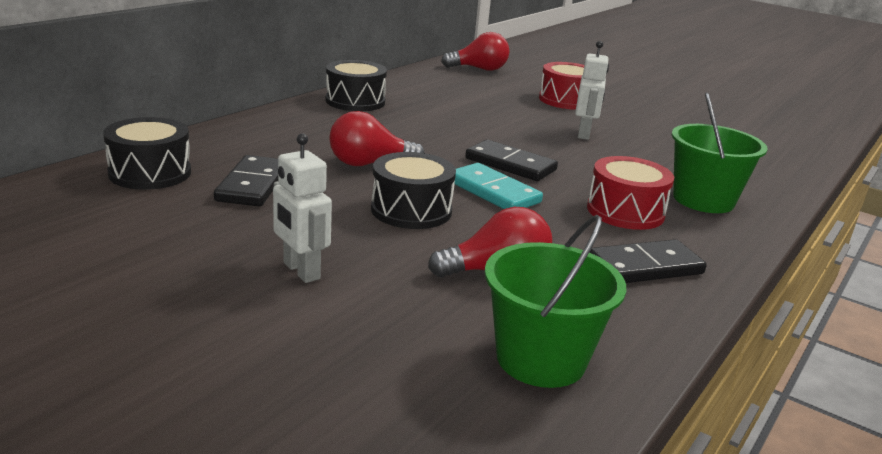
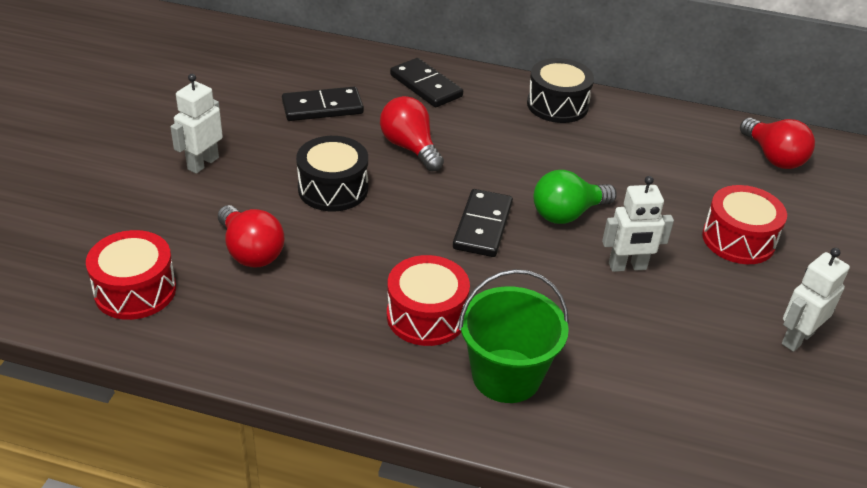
camera: 70 degrees right, 15 degrees up
(150, 173) = (309, 63): black drum -> none
(493, 192) = (406, 225): turquoise domino -> none
(510, 134) = (567, 214): none -> green light bulb
(540, 359) = (135, 290): green bucket -> red drum
(644, 267) = (311, 336): black domino -> black domino (426, 86)
(670, 114) = (797, 338): none -> white robot

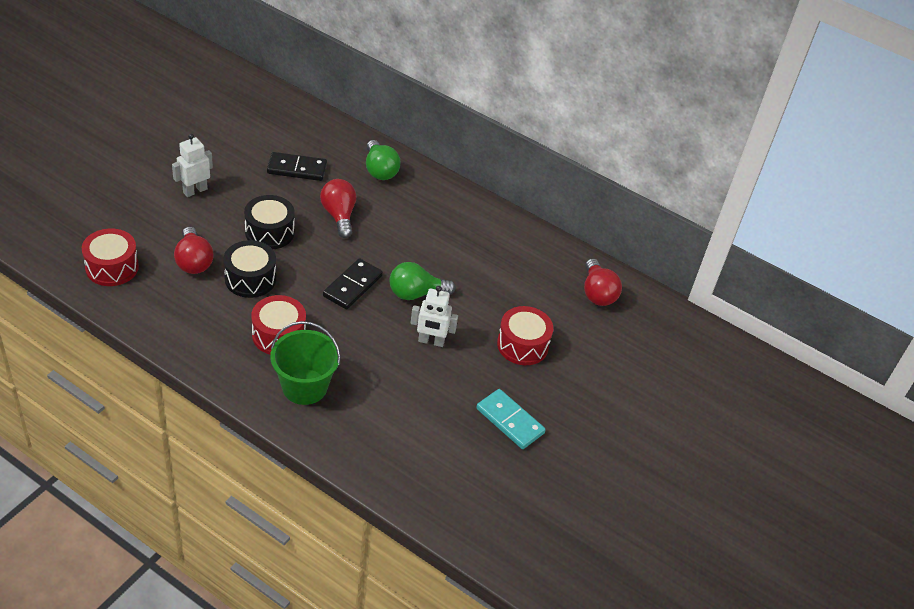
camera: 15 degrees right, 5 degrees up
(426, 86) = (380, 170): black domino -> green light bulb
(557, 105) = (466, 210): black drum -> black drum (250, 279)
(797, 338) = (509, 421): white robot -> turquoise domino

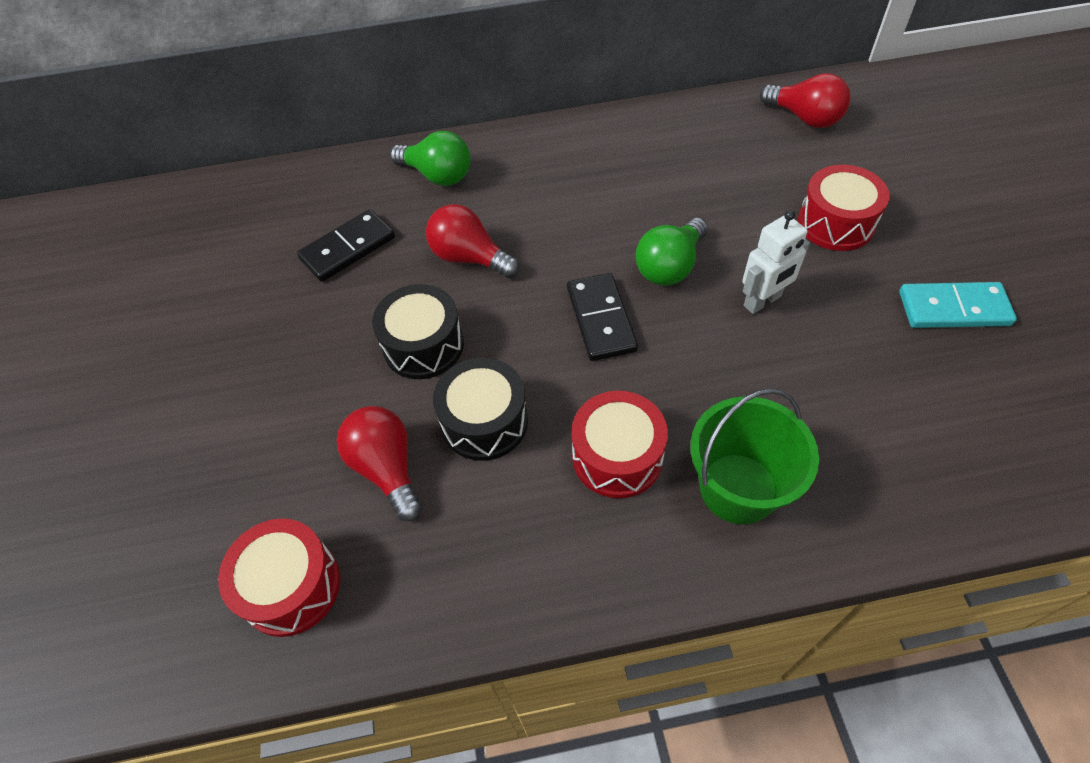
camera: 35 degrees left, 10 degrees up
(193, 261) = (387, 468): red light bulb -> red light bulb turned 150 degrees counterclockwise
(195, 191) = (262, 379): white robot -> none

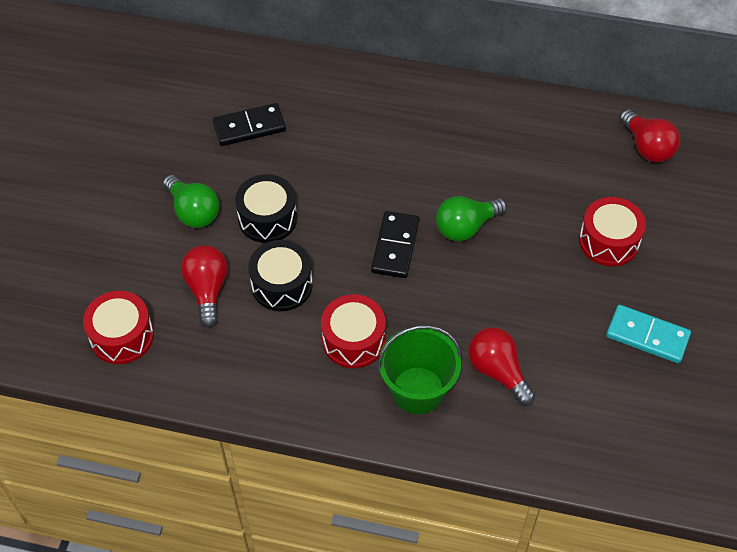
camera: 20 degrees right, 0 degrees up
(437, 175) = (339, 92): green light bulb -> green light bulb (193, 212)
(470, 258) = (329, 166): red light bulb -> red light bulb (498, 371)
(762, 301) = (515, 278): white robot -> none

